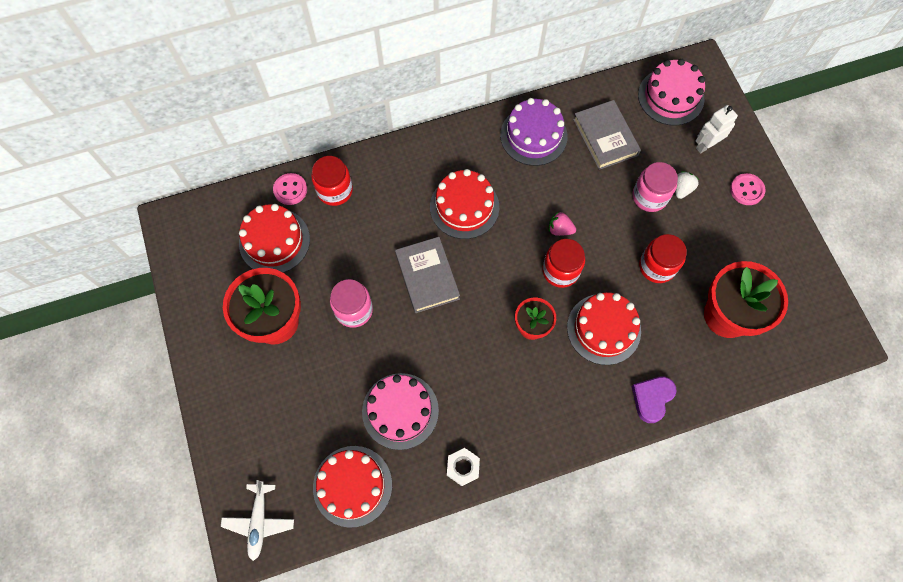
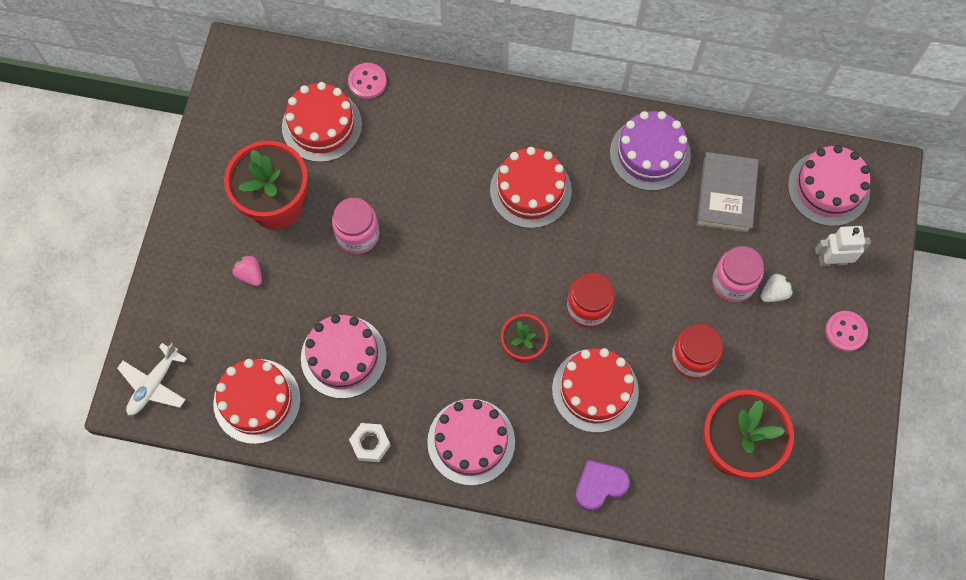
camera: 30 degrees right, 0 degrees up
(335, 190) = (410, 105): red jar -> none
(427, 276) = (449, 241): grey book -> none
(538, 420) = (471, 441): none -> pink cake
(560, 229) = (615, 265): pink strawberry -> pink strawberry (250, 274)

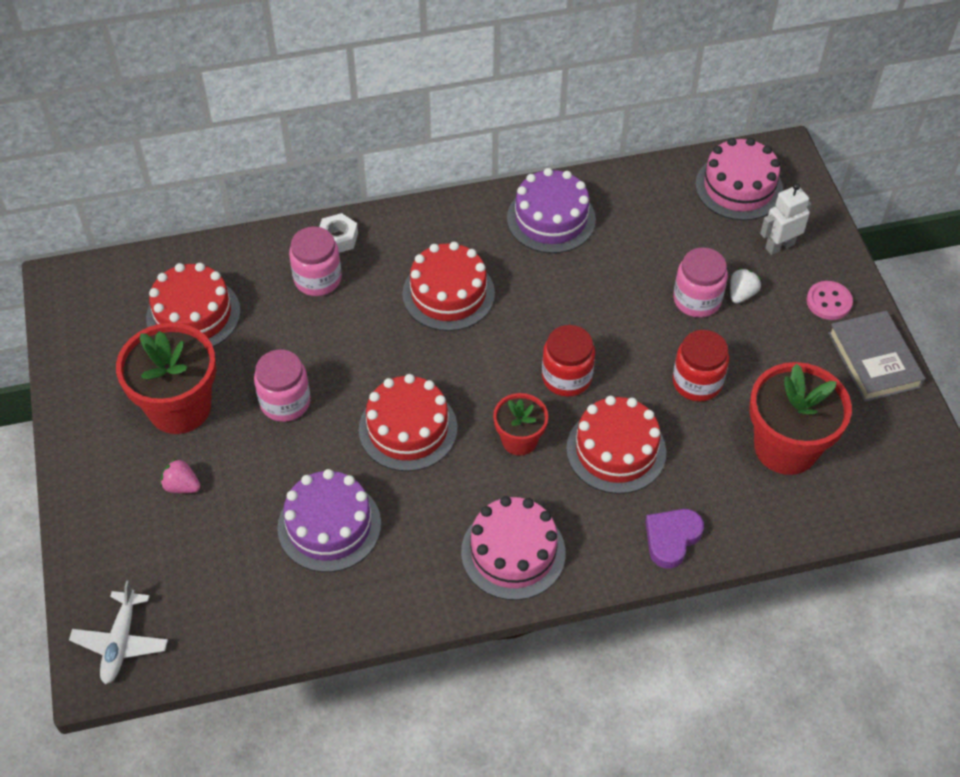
camera: 25 degrees left, 15 degrees down
(257, 401) = (252, 610): red cake -> red cake (408, 429)
(343, 357) = (329, 525): pink cake -> purple cake
(367, 82) = (223, 257): pink button -> none
(370, 444) = (404, 600): white nut -> white nut (338, 238)
(432, 133) = (317, 279): none -> pink jar
(726, 195) = (646, 227): grey book -> grey book (874, 360)

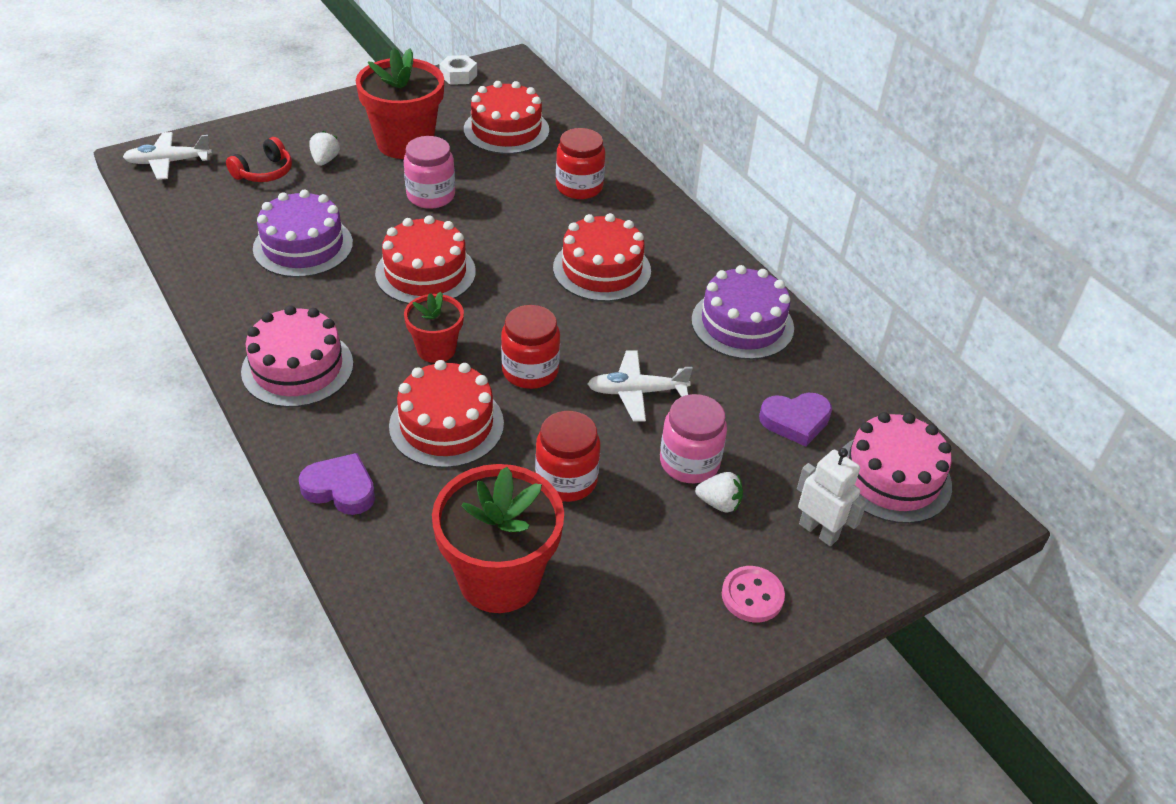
camera: 70 degrees right, 10 degrees down
(181, 547) = (264, 172): none -> red headphones
(182, 486) = (325, 160): pink strawberry -> white strawberry
(317, 279) = (579, 187): pink jar -> red jar
(338, 238) = (634, 189): white nut -> white nut (458, 75)
(612, 312) = (636, 392): none -> white plane
(670, 222) = (795, 421): none -> purple heart
(874, 360) = (677, 659): grey book -> none

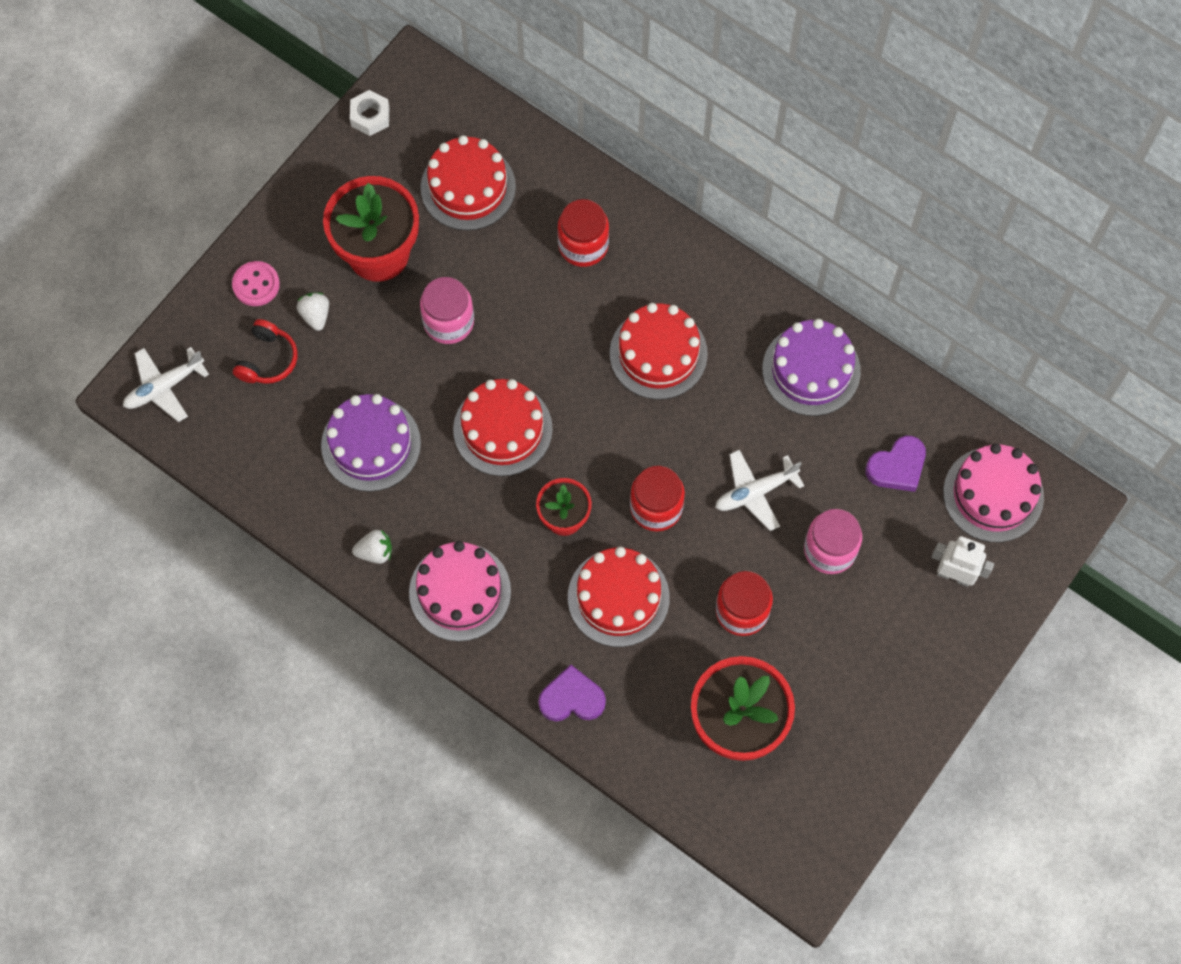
camera: 20 degrees left, 25 degrees up
(719, 503) = (869, 581): white strawberry -> white strawberry (375, 552)
(752, 596) = (927, 658): pink button -> pink button (256, 285)

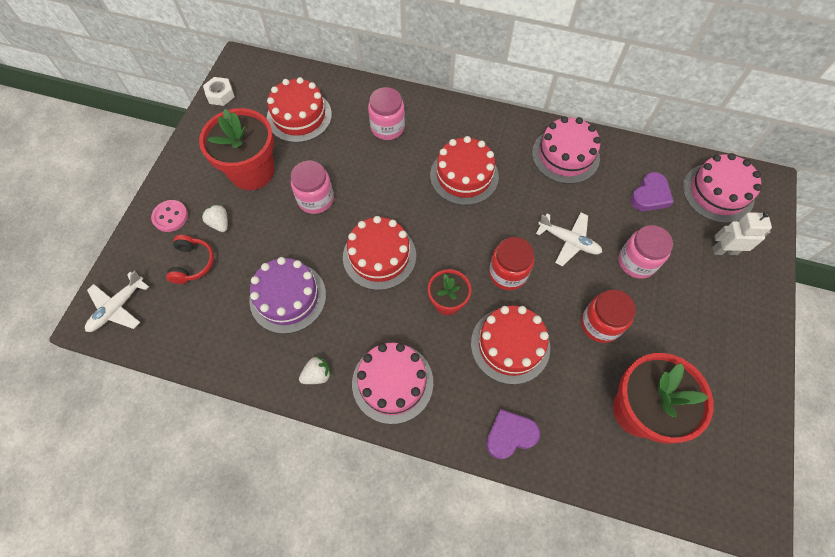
camera: 20 degrees left, 5 degrees down
(583, 245) = (387, 127): red jar -> pink jar
(755, 492) = (568, 241): white plane -> white plane turned 105 degrees counterclockwise
(811, 370) = (565, 155): purple cake -> pink cake

